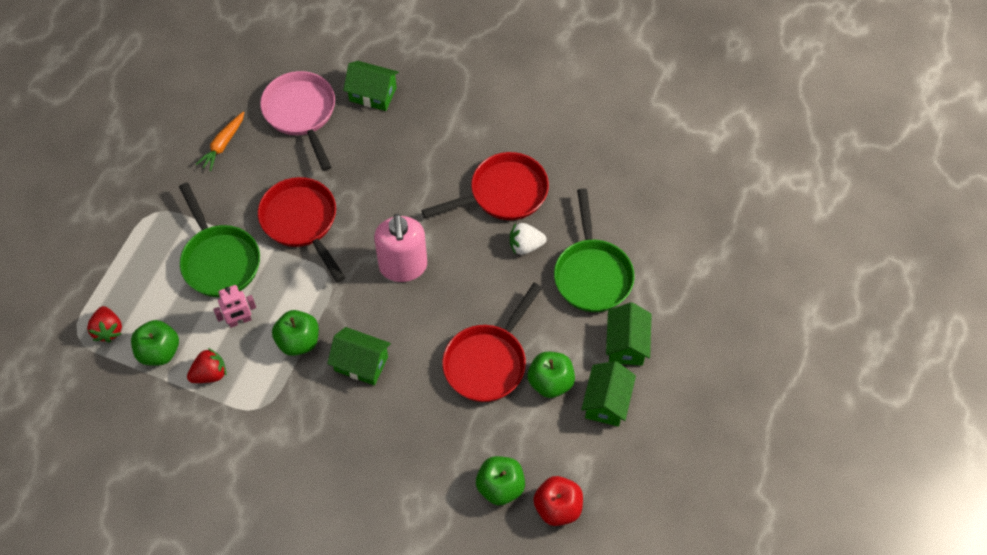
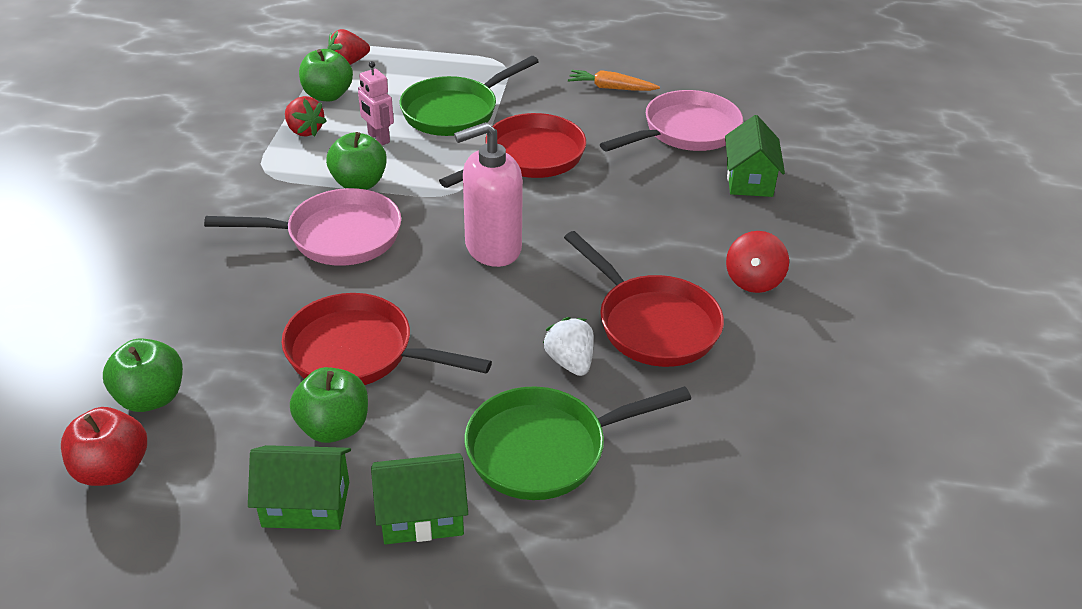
camera: 75 degrees right, 20 degrees down
(361, 363) = (336, 236): green house -> pink pan
(478, 128) = (753, 280): none -> red spinning top

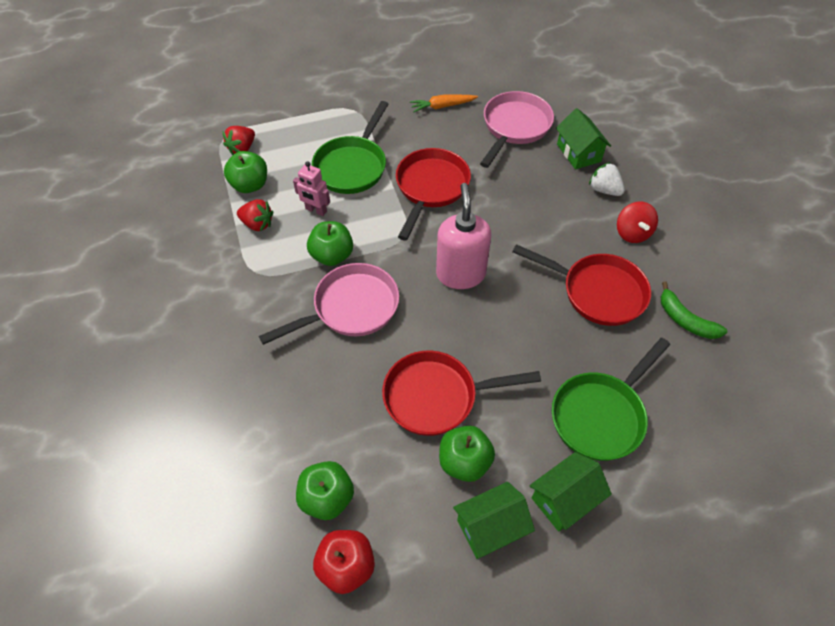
camera: 25 degrees left, 15 degrees up
(492, 248) = (460, 274): pink soap dispenser -> pink soap dispenser turned 135 degrees clockwise
(570, 362) = (570, 343): white strawberry -> white strawberry (604, 190)
(750, 394) = (685, 320): none -> green banana

